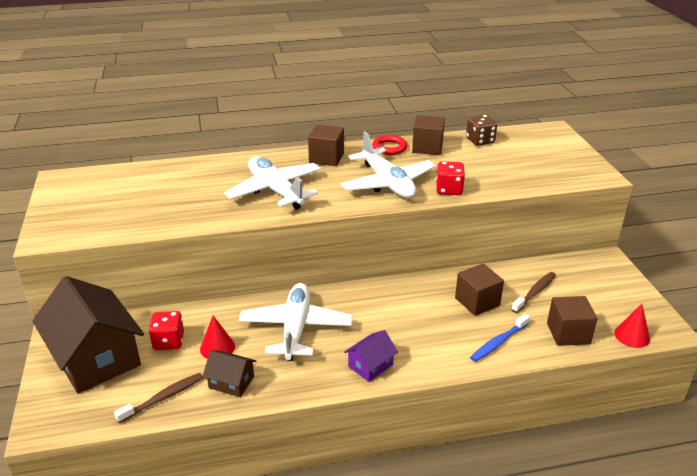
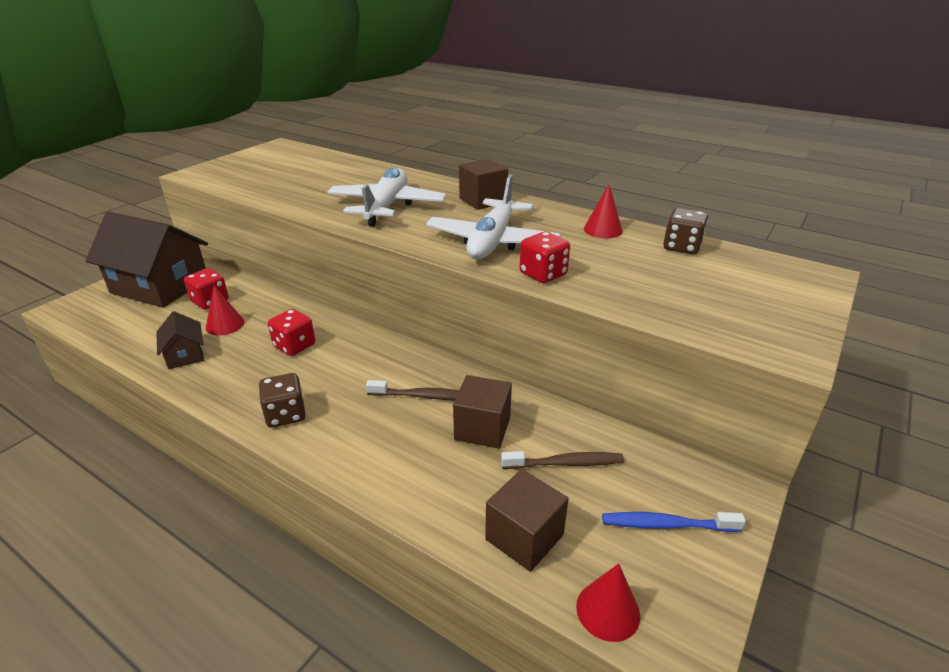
camera: 45 degrees right, 0 degrees up
(96, 357) = (160, 286): brown house -> brown house turned 75 degrees counterclockwise
(163, 398) = (135, 336): brown toothbrush -> brown toothbrush (422, 396)
(296, 328) = (294, 346): white plane -> red dice
(370, 365) = (285, 414): purple house -> brown dice
(389, 147) = (561, 215): red ring -> none
(427, 147) = (603, 230): brown cube -> red cone
(499, 342) = (429, 484): blue toothbrush -> blue toothbrush (667, 525)

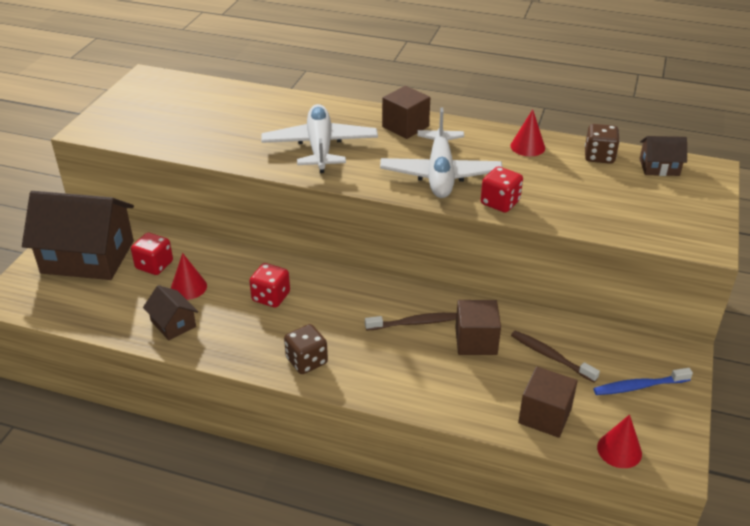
camera: 15 degrees left, 5 degrees up
(564, 463) = (551, 356): brown toothbrush -> brown toothbrush turned 120 degrees counterclockwise
(752, 265) = (659, 167): none -> brown house

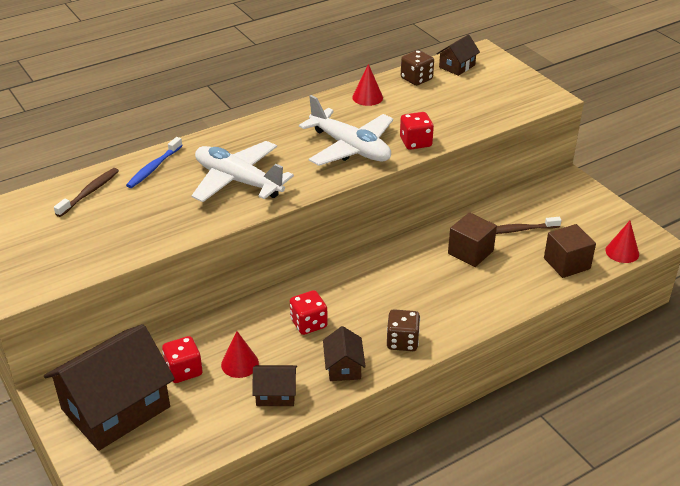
camera: 50 degrees left, 0 degrees up
(240, 343) = (343, 367): none -> brown house
(405, 126) = (268, 130): brown cube -> none
(413, 323) = (421, 269): brown toothbrush -> brown toothbrush (89, 192)
(639, 386) = (580, 212): blue toothbrush -> blue toothbrush (154, 167)

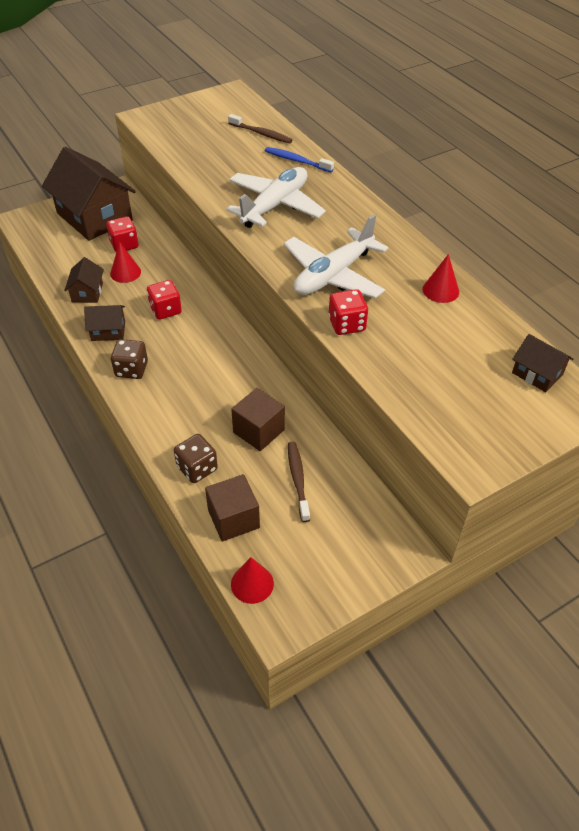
camera: 90 degrees right, 10 degrees up
(416, 79) = (493, 333): brown dice -> brown dice (197, 468)

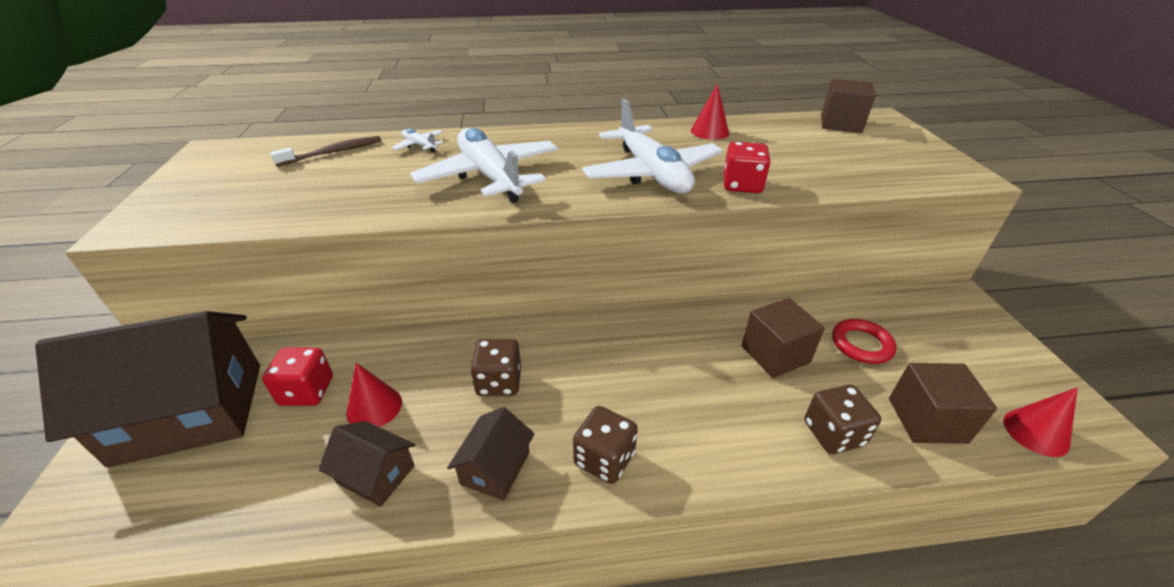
camera: 65 degrees left, 10 degrees down
(165, 310) = (499, 382): red dice -> brown dice
(297, 161) = (420, 145): blue toothbrush -> white plane
(298, 480) = (861, 344): brown toothbrush -> red ring
(537, 373) = (840, 124): brown house -> brown cube

